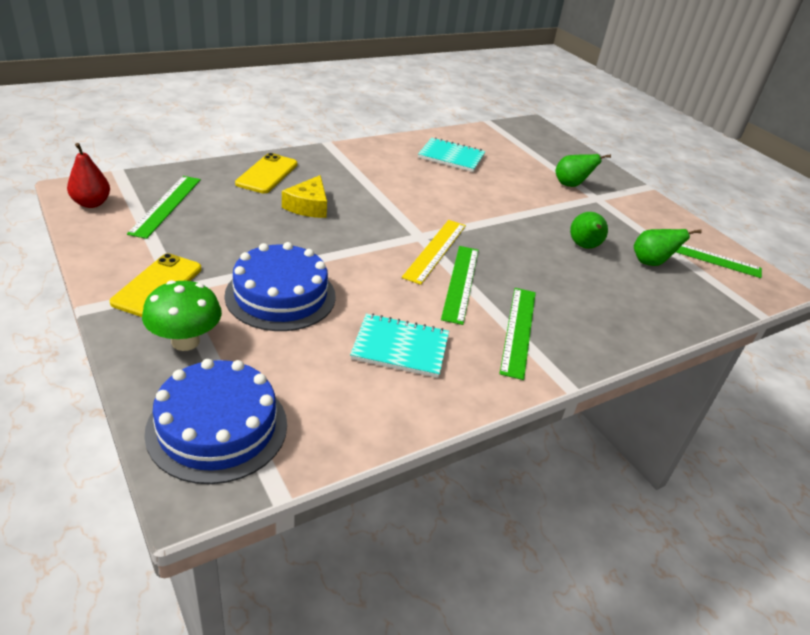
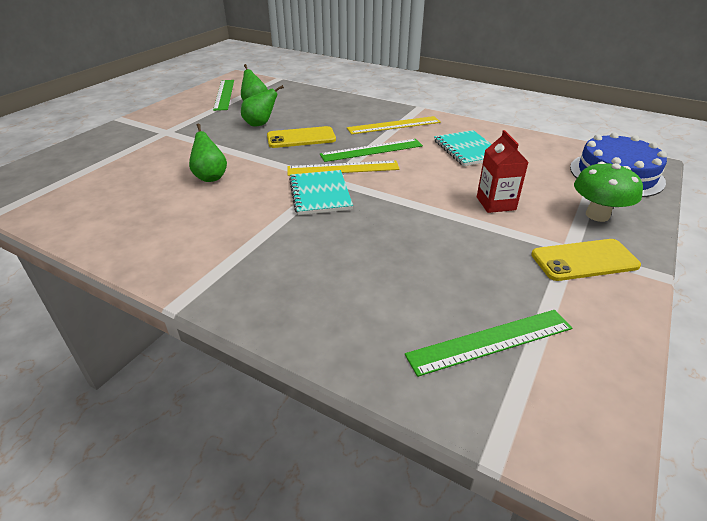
camera: 115 degrees left, 0 degrees up
(91, 203) = (582, 410): red pear -> none
(267, 174) = (321, 309): yellow phone -> yellow phone (301, 138)
(280, 295) = (496, 203): blue cake -> red carton
(308, 206) = (356, 248): yellow cheese -> none
(451, 157) = (136, 210): turquoise notebook -> turquoise notebook (320, 194)
(518, 330) = (394, 125): green ruler -> yellow ruler
(571, 185) = (149, 144): green pear -> green pear (210, 177)

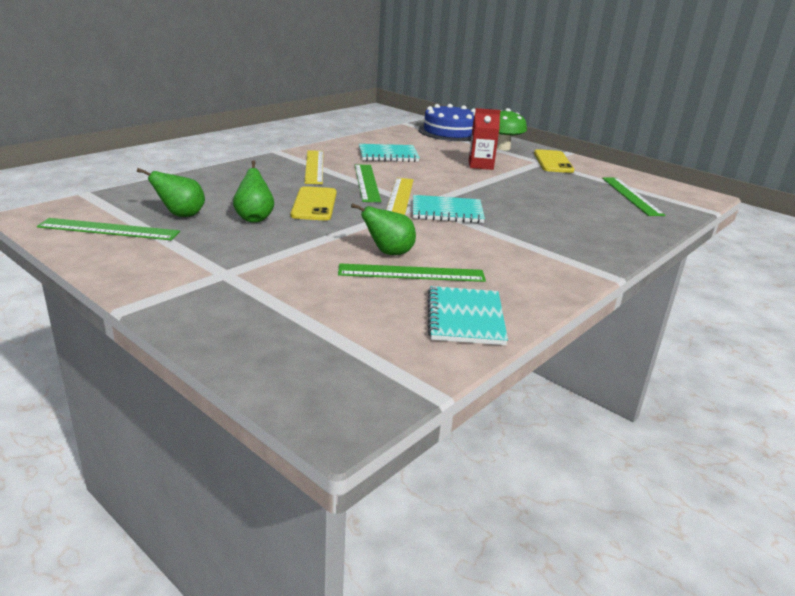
camera: 80 degrees left, 10 degrees down
(93, 218) = (465, 318): none -> turquoise notebook
(172, 190) = (411, 273): none -> green ruler

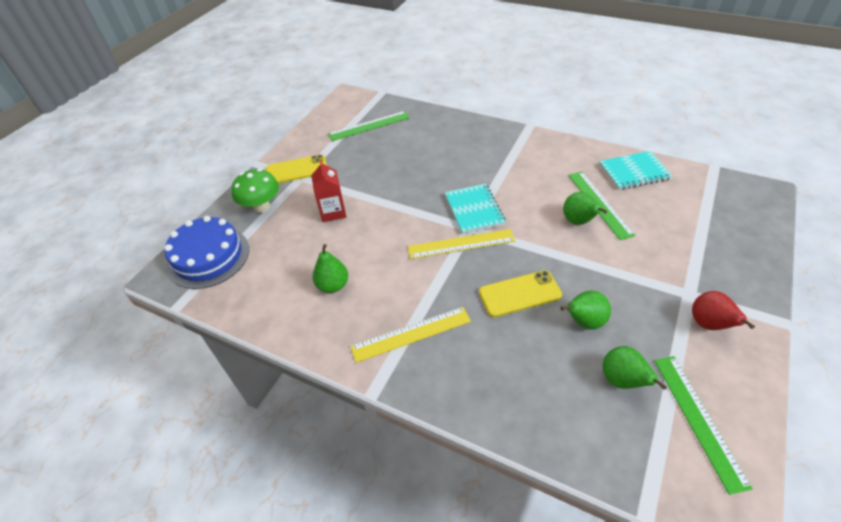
camera: 100 degrees left, 20 degrees up
(178, 268) = (709, 324): none -> red pear
(366, 182) = (436, 276): green ruler -> none
(388, 155) = (333, 285): turquoise notebook -> green pear

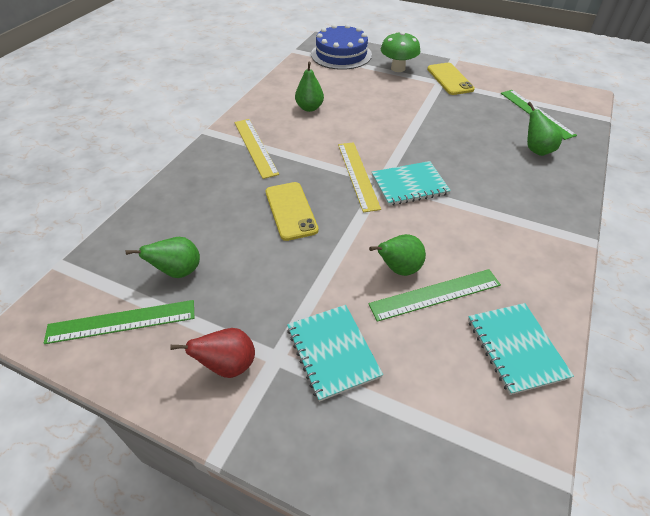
camera: 85 degrees right, 0 degrees up
(333, 212) = (395, 101): red carton -> none
(584, 322) = (250, 253): green pear -> green pear (536, 150)
(671, 260) = (332, 352): none -> turquoise notebook

